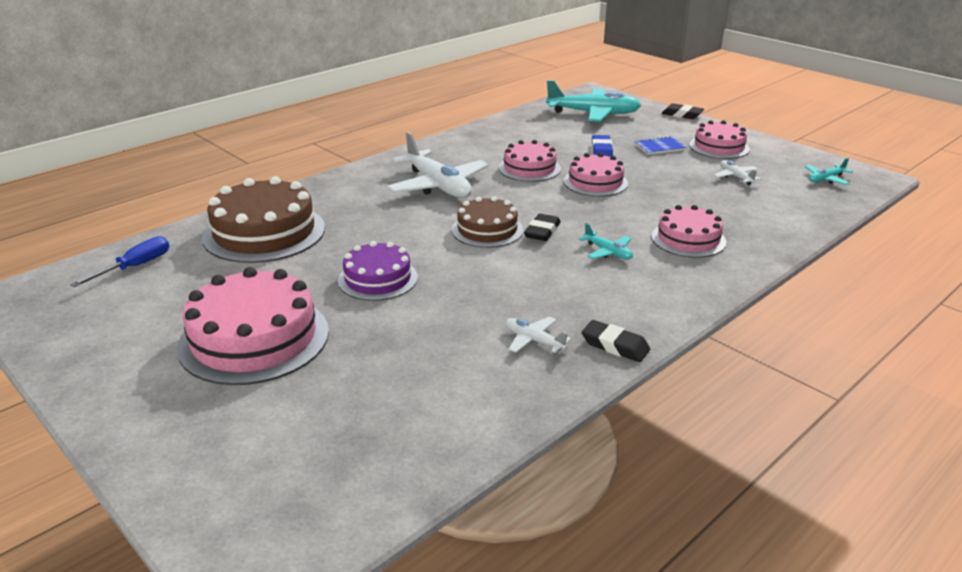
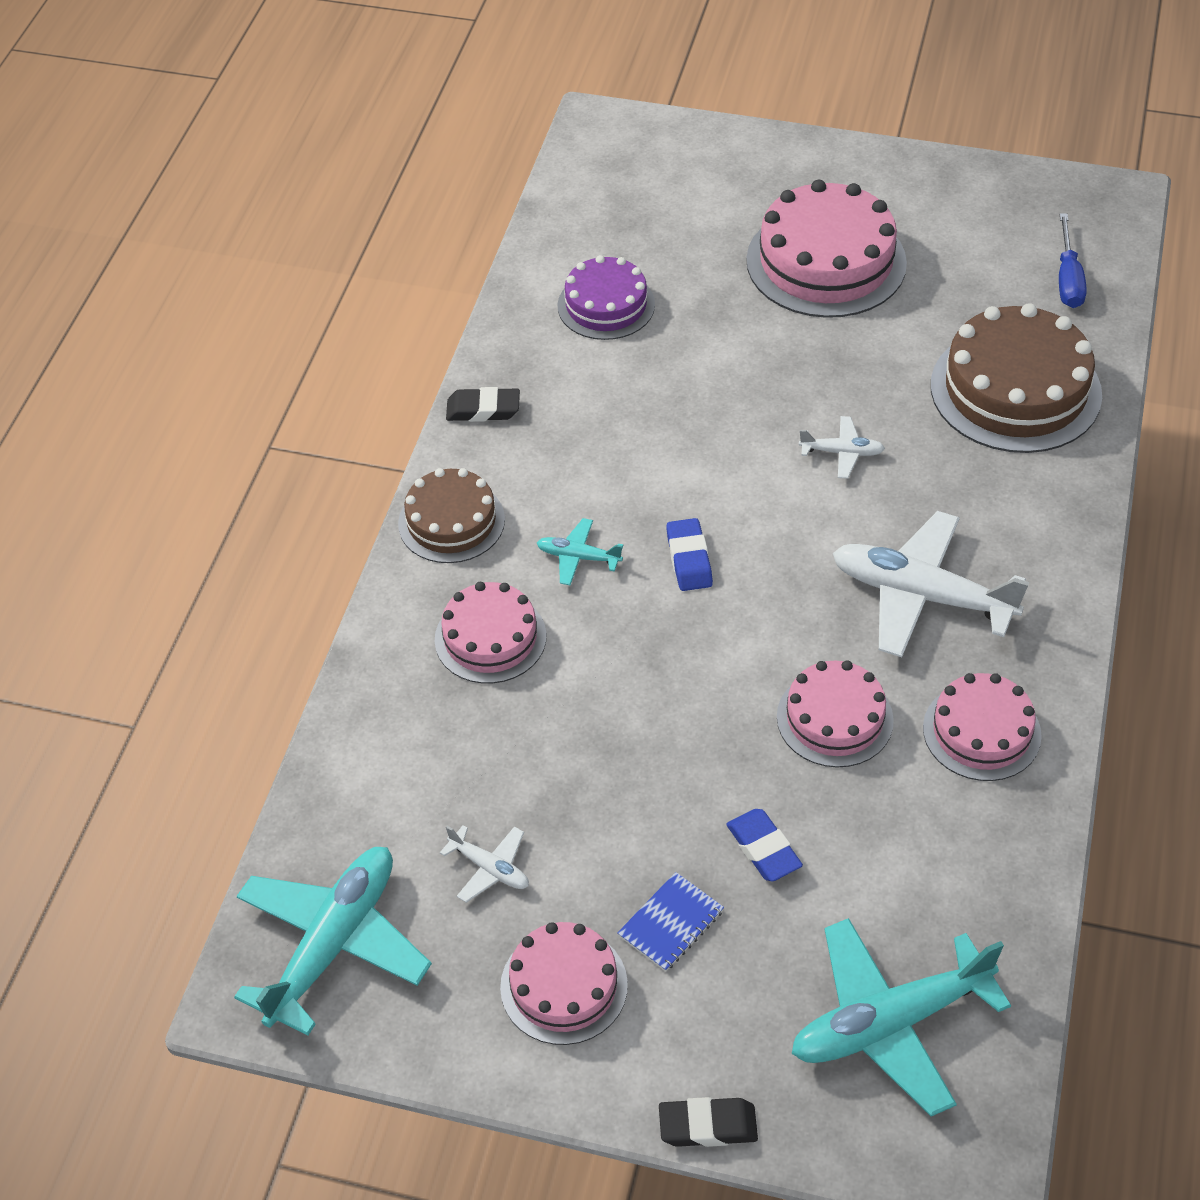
camera: 150 degrees right, 20 degrees up
(378, 279) = (800, 384): purple cake -> purple cake (606, 305)
(487, 230) = (760, 528): brown cake -> brown cake (451, 521)
(534, 340) = (566, 379): white plane -> white plane (842, 452)
(542, 231) = (689, 559): black eraser -> blue eraser
(595, 182) = (703, 728): pink cake -> pink cake (981, 731)
(826, 179) = (333, 943): turquoise plane -> turquoise plane, size x2.15

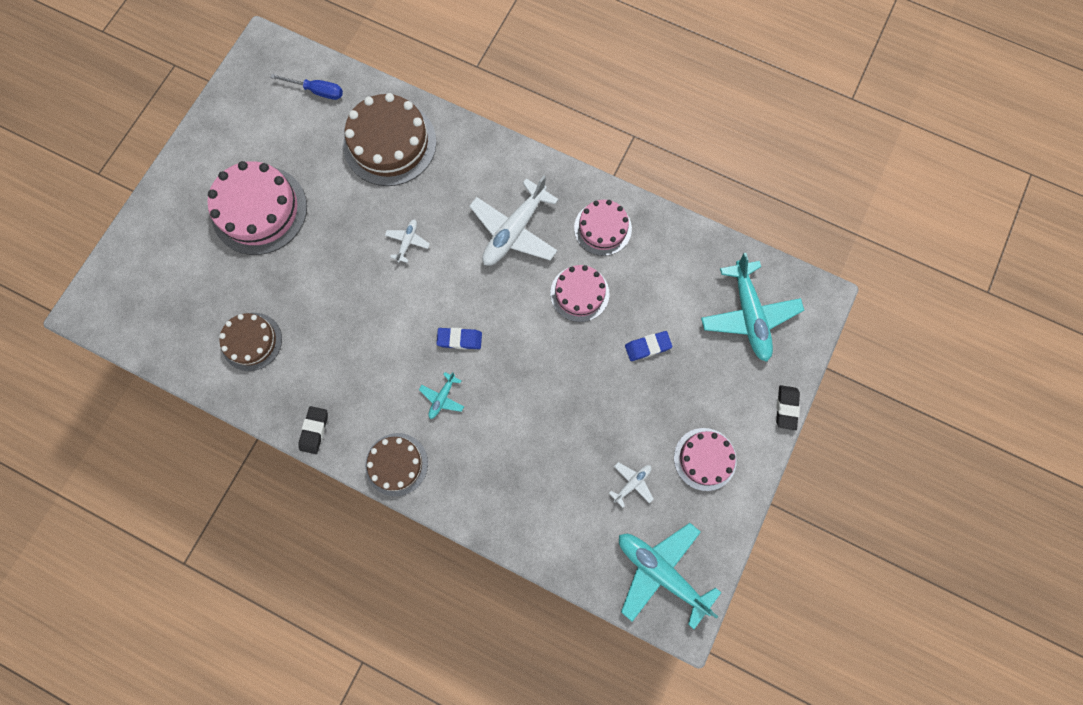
camera: 80 degrees left, 25 degrees up
(490, 638) = (486, 457): pink cake -> none
(606, 305) = (251, 341): purple cake -> brown cake
(671, 923) = (680, 400): blue notebook -> none

